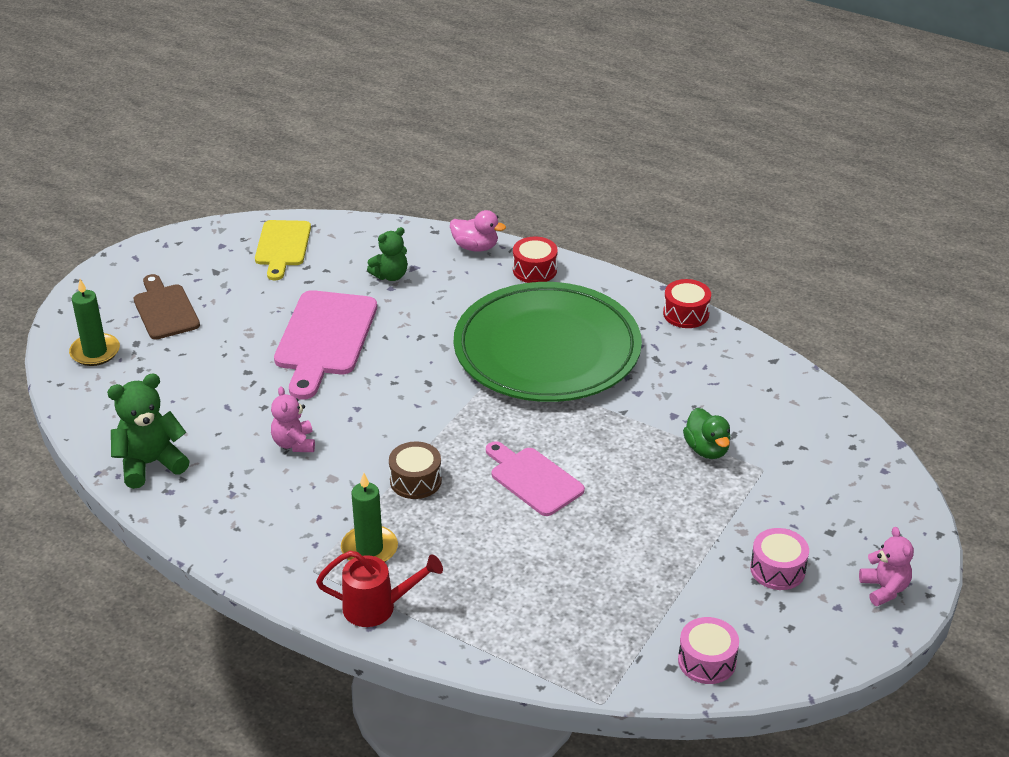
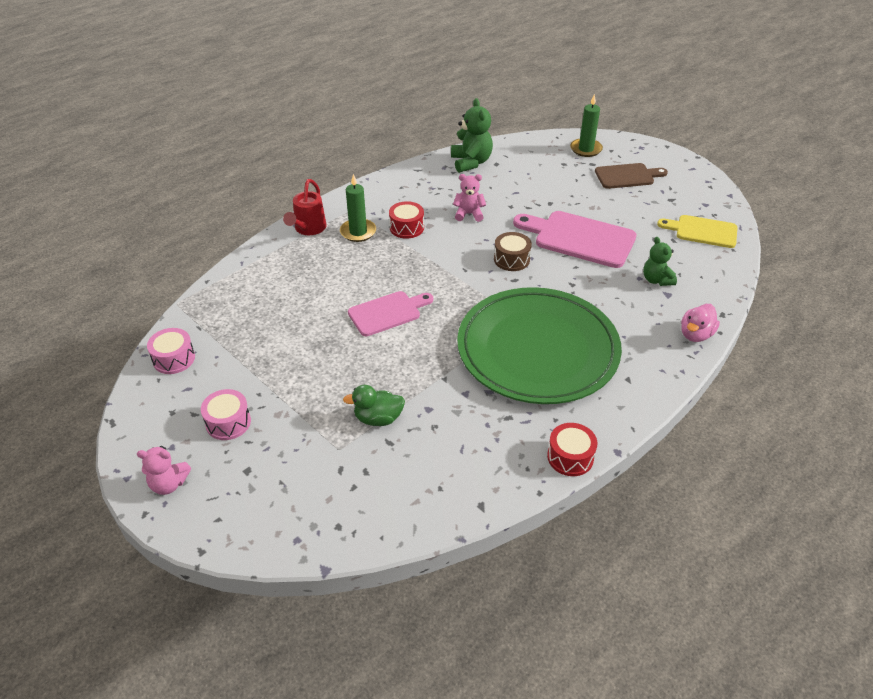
camera: 105 degrees right, 5 degrees up
(415, 480) = (411, 259): brown drum -> brown drum (511, 259)
(534, 270) = (656, 365): red drum -> red drum (406, 228)

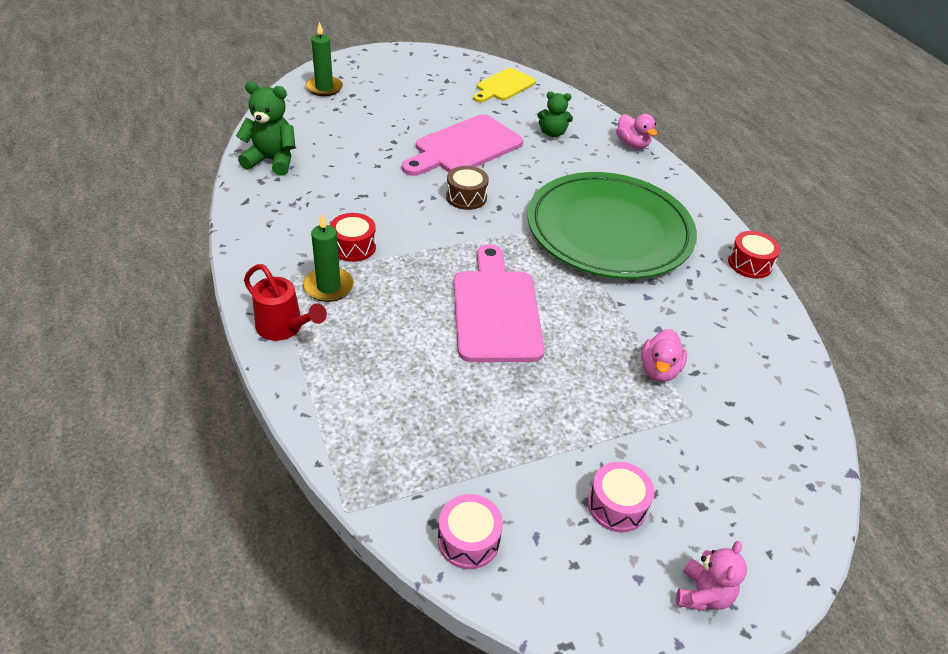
camera: 70 degrees left, 0 degrees up
(378, 418) = (659, 370): green duck -> pink duck
(387, 313) = (496, 310): pink cutting board -> pink cutting board, size x1.56
(469, 214) = (367, 196): pink teddy bear -> none
(627, 176) = (391, 86): brown cutting board -> none

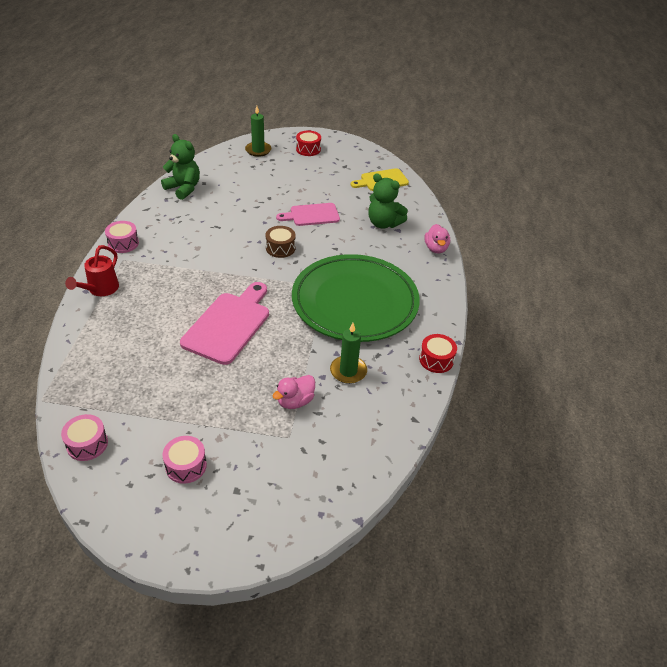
camera: 30 degrees right, 0 degrees up
(256, 256) = (123, 243): none -> pink drum
(284, 328) = (100, 289): red watering can -> red watering can turned 45 degrees clockwise
(328, 287) = (145, 275): green candle -> green candle (348, 371)
(353, 247) = (181, 256): red drum -> red drum (308, 149)
(464, 147) = (311, 215): pink cutting board -> pink cutting board, size x0.64
(552, 133) = (383, 223): green teddy bear -> green teddy bear, size x1.54
(702, 594) = (185, 537): pink teddy bear -> none

